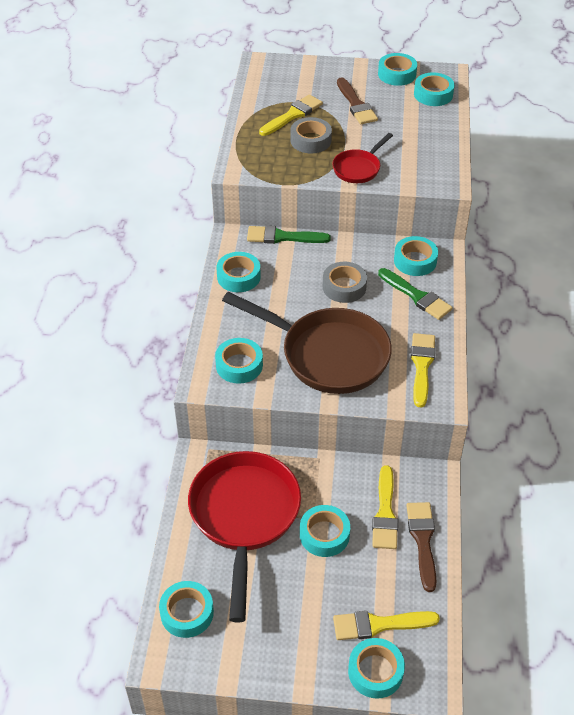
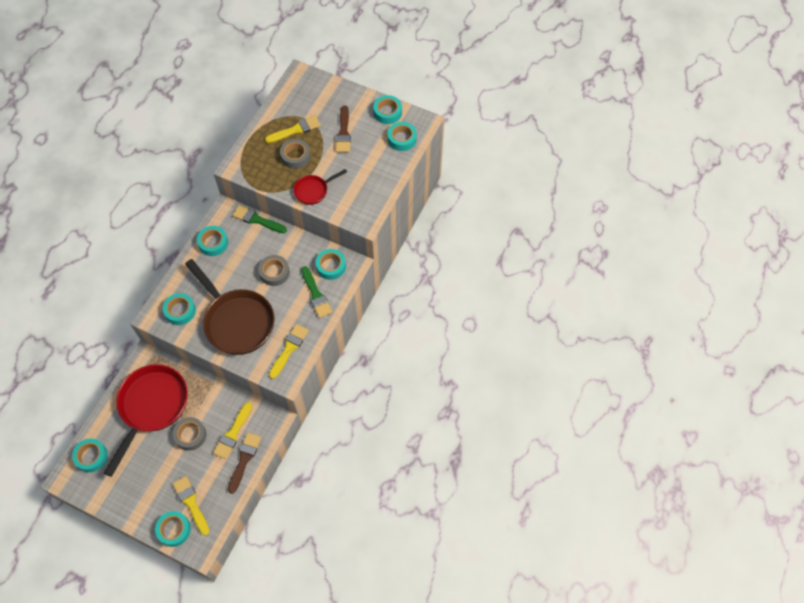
camera: 20 degrees right, 15 degrees up
(324, 535) = (190, 435): turquoise tape -> grey tape
(379, 625) = (191, 503): yellow brush -> yellow brush turned 45 degrees clockwise

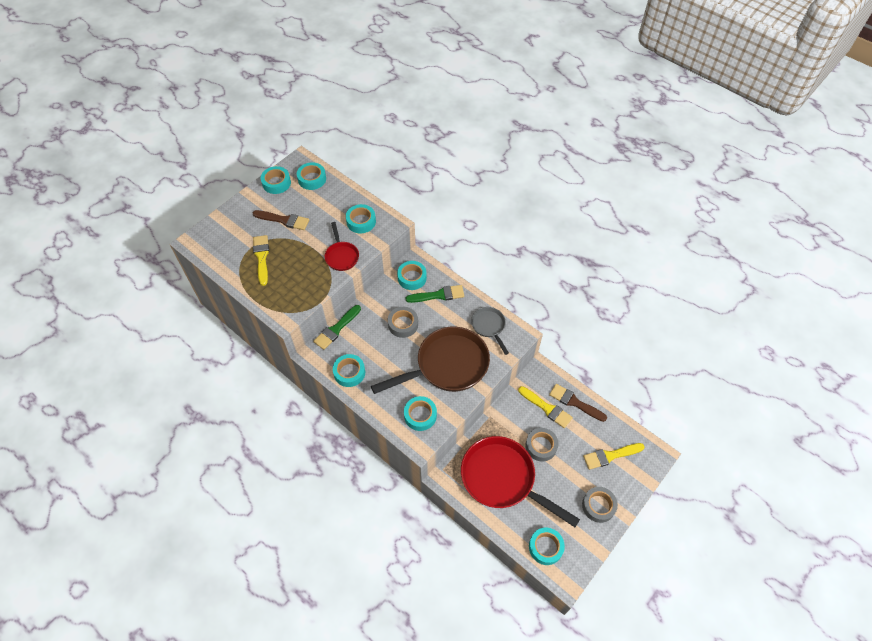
camera: 75 degrees left, 5 degrees down
(174, 530) = (635, 475): turquoise tape -> turquoise tape (361, 221)
(289, 349) = (489, 326): yellow brush -> grey pan
(295, 156) = (294, 263): grey tape -> grey tape (598, 506)

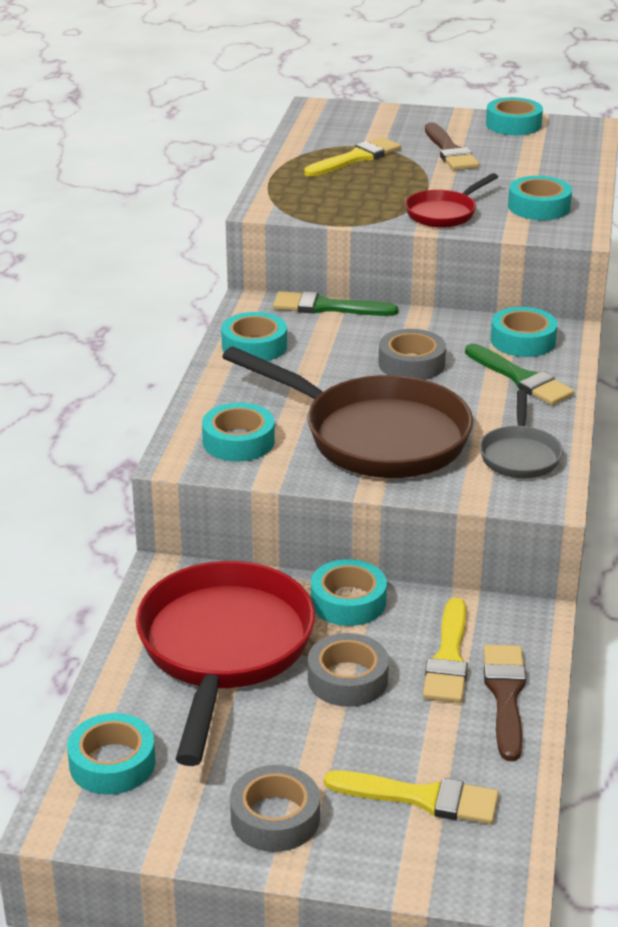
camera: 60 degrees right, 25 degrees down
(312, 179) = (564, 145): turquoise tape -> turquoise tape (348, 601)
(489, 326) = (520, 455): grey pan -> grey pan turned 150 degrees clockwise
(610, 456) = (422, 798): yellow brush -> yellow brush turned 150 degrees clockwise

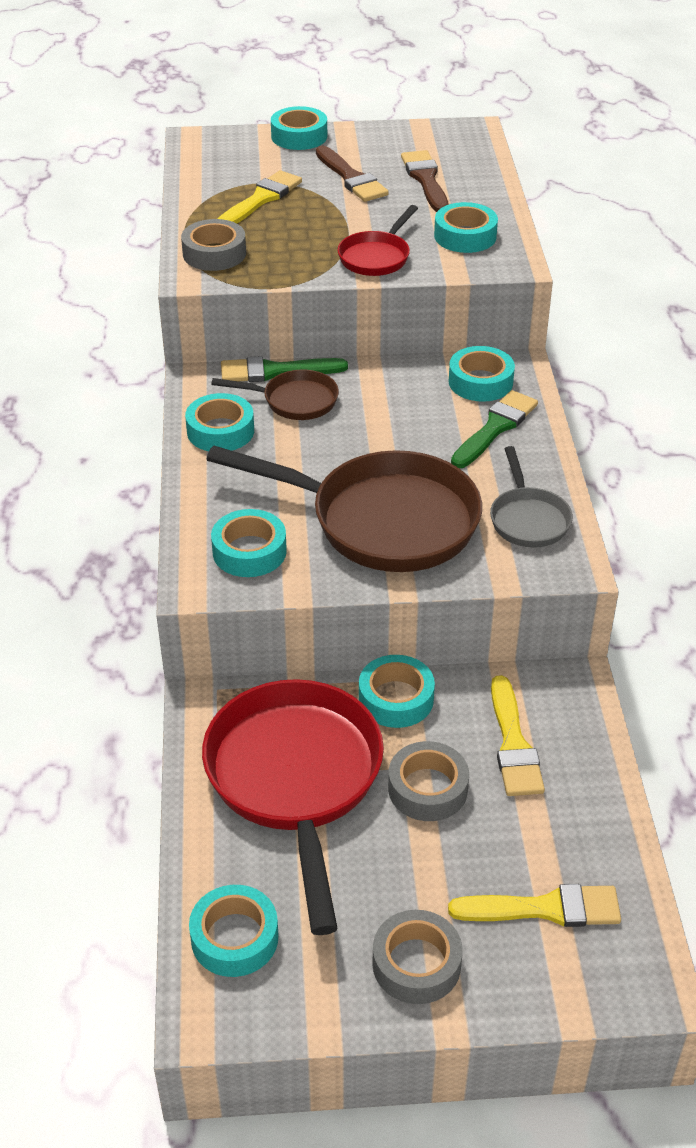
camera: 15 degrees left, 10 degrees up
(334, 332) = (294, 401): none -> brown pan
(411, 364) = (384, 427): grey tape -> grey tape (214, 253)
(505, 695) = (580, 775): brown brush -> brown brush (425, 179)
(513, 124) = (400, 136): turquoise tape -> turquoise tape (299, 136)
(521, 378) = (495, 428): green brush -> green brush turned 90 degrees counterclockwise

